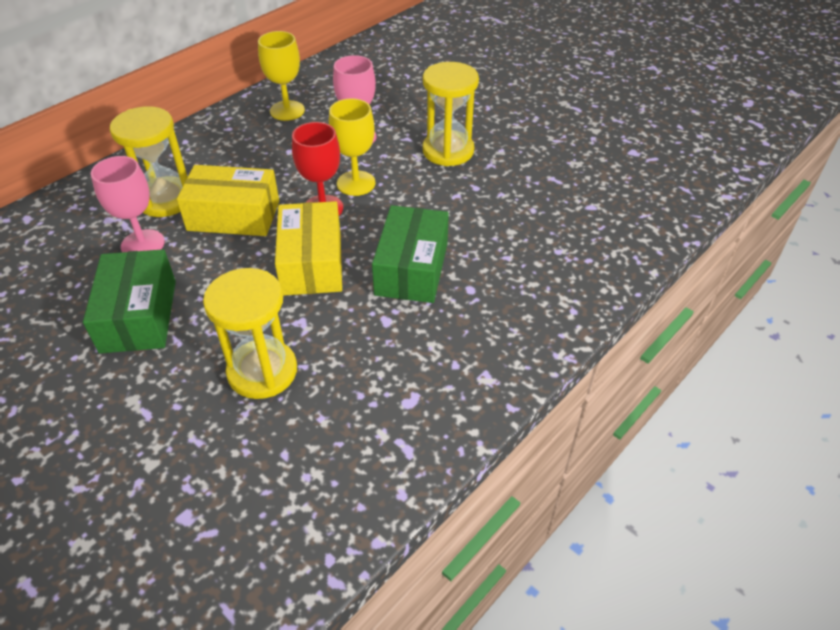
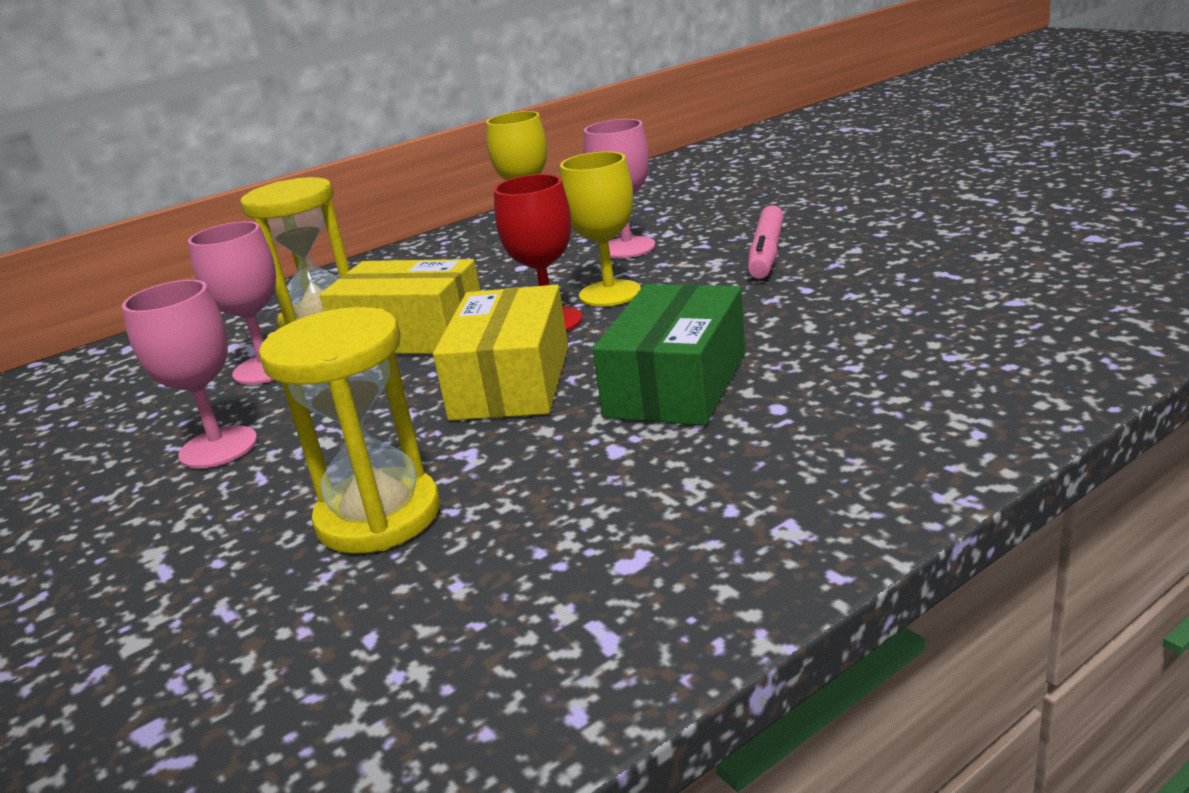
camera: 15 degrees right, 20 degrees down
(139, 316) = (218, 447): green box -> pink goblet
(448, 151) = (766, 253): yellow hourglass -> pink marker

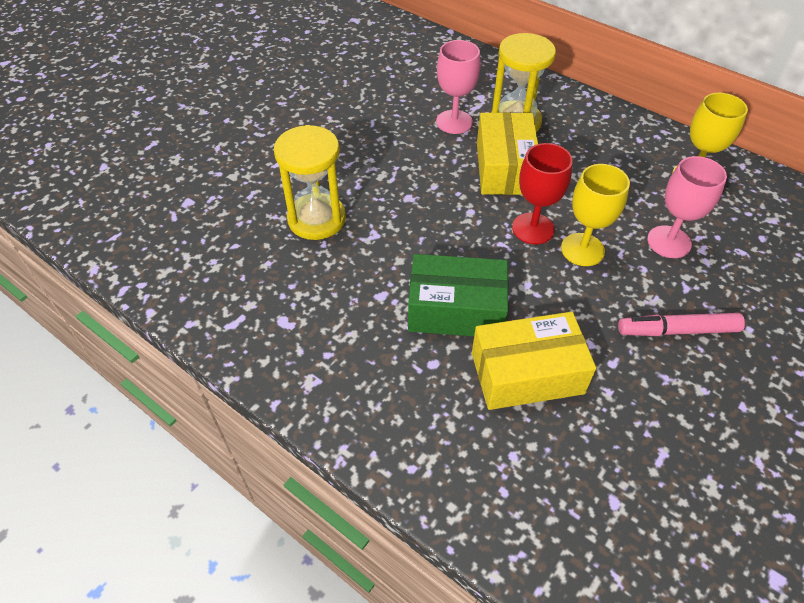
camera: 70 degrees right, 25 degrees up
(218, 447) = (372, 138): pink goblet -> none
(511, 382) = (450, 231): yellow box -> yellow box (527, 373)

